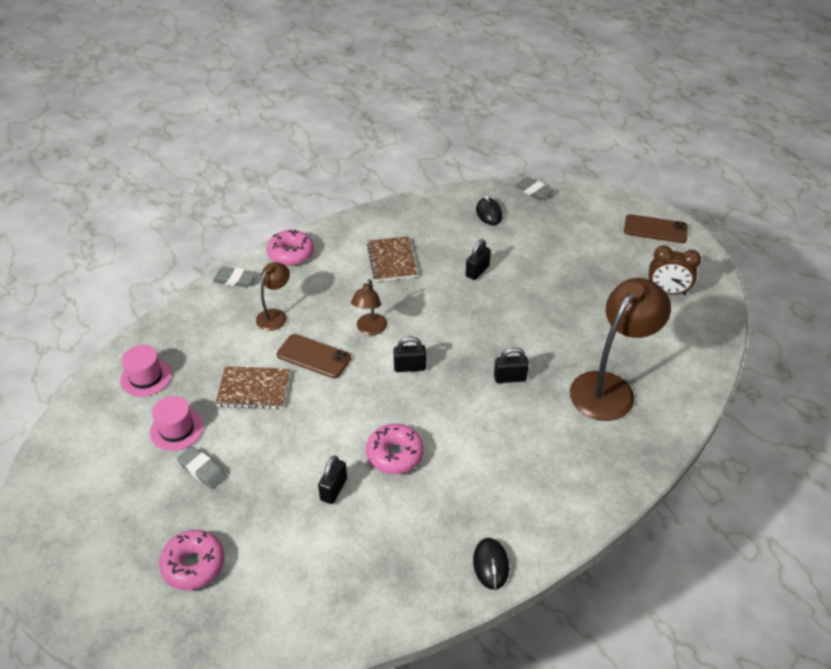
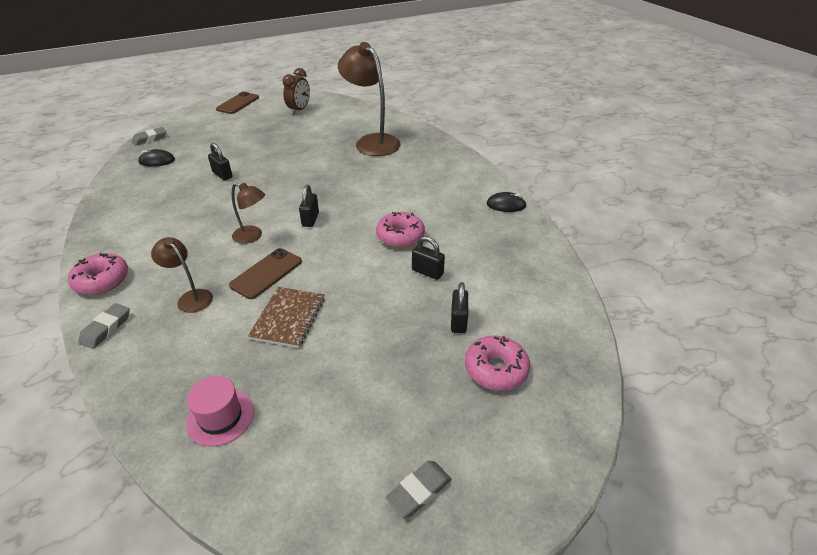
camera: 80 degrees left, 5 degrees down
(176, 429) = (318, 384): pink hat -> none
(202, 470) = (382, 361): grey eraser -> grey eraser (419, 491)
(392, 260) = (171, 216): brown notebook -> none
(510, 378) = (345, 176): black padlock -> black padlock (458, 321)

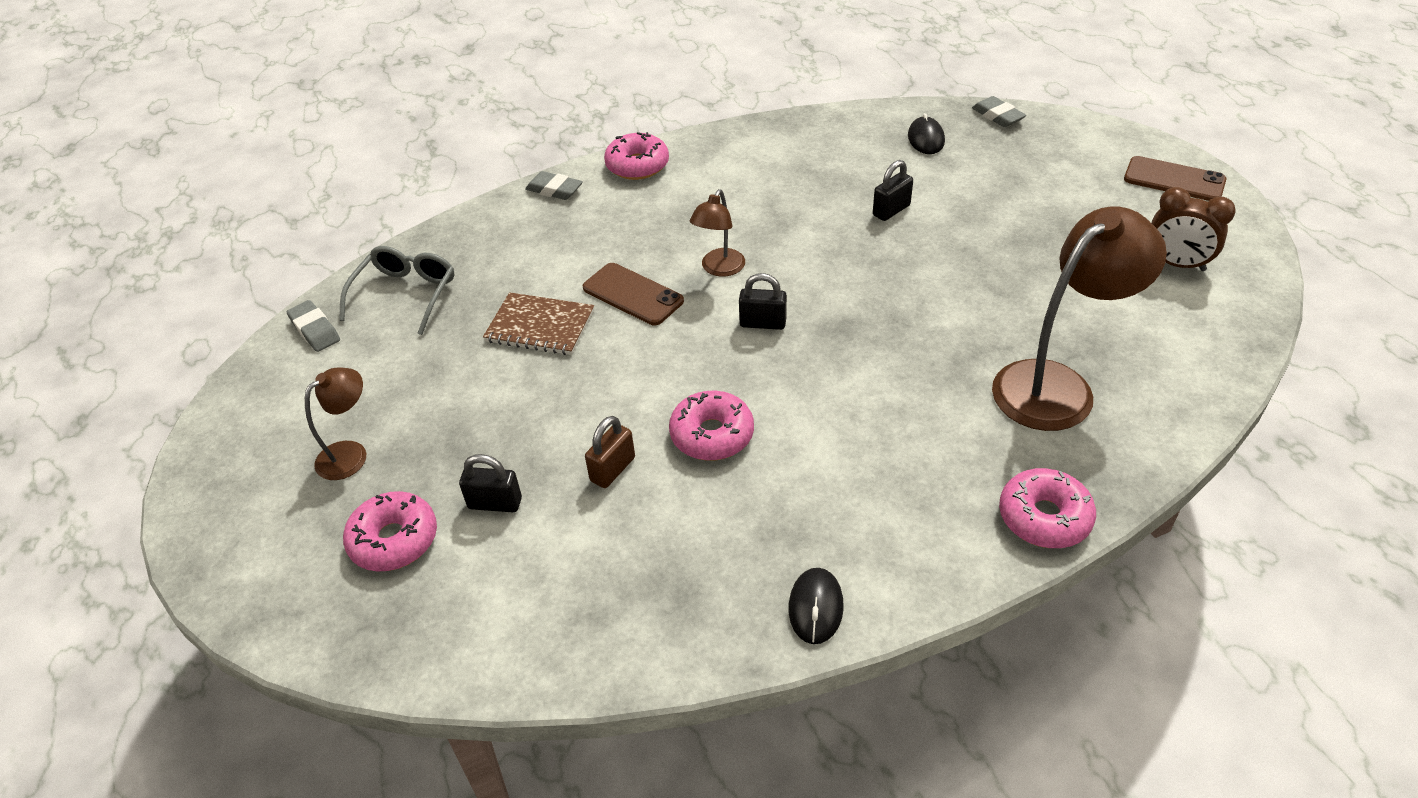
camera: 95 degrees right, 5 degrees up
(191, 297) = (595, 238): brown lamp -> brown lamp (351, 454)
(220, 417) = (405, 295): pink hat -> grey glasses
(419, 491) = (258, 454): grey eraser -> grey eraser (315, 330)
(427, 272) = (612, 469): black padlock -> brown padlock
(448, 151) = (1044, 517): none -> pink donut

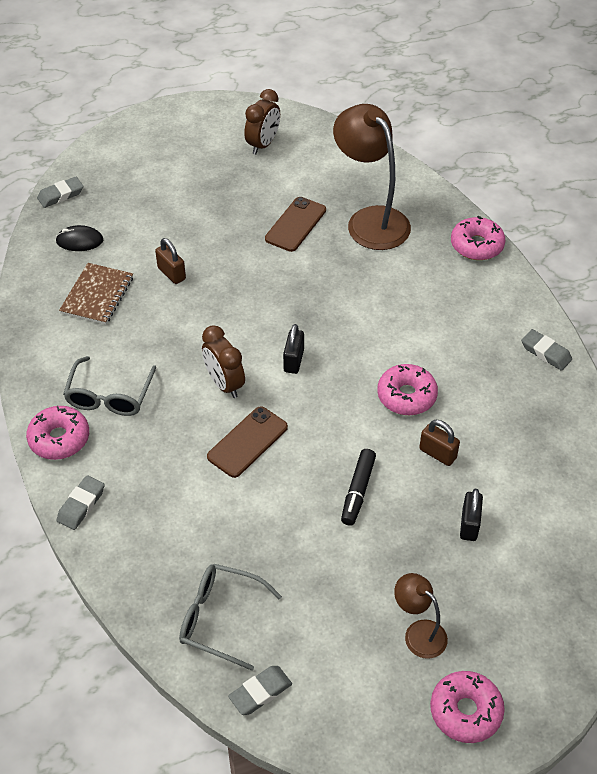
camera: 90 degrees left, 5 degrees up
(394, 540) = (504, 587): pink donut -> pink donut (465, 711)
(540, 326) = (278, 506): brown notebook -> brown notebook (97, 295)
(556, 392) = (358, 491): none -> black marker
(696, 189) = (110, 395): none -> grey glasses
(719, 269) = (224, 384): brown lamp -> brown clock
(815, 607) = (545, 352): black mouse -> grey eraser
(891, 210) = (171, 273): black padlock -> brown padlock
(1174, 180) = (172, 124): brown phone -> brown phone (295, 224)

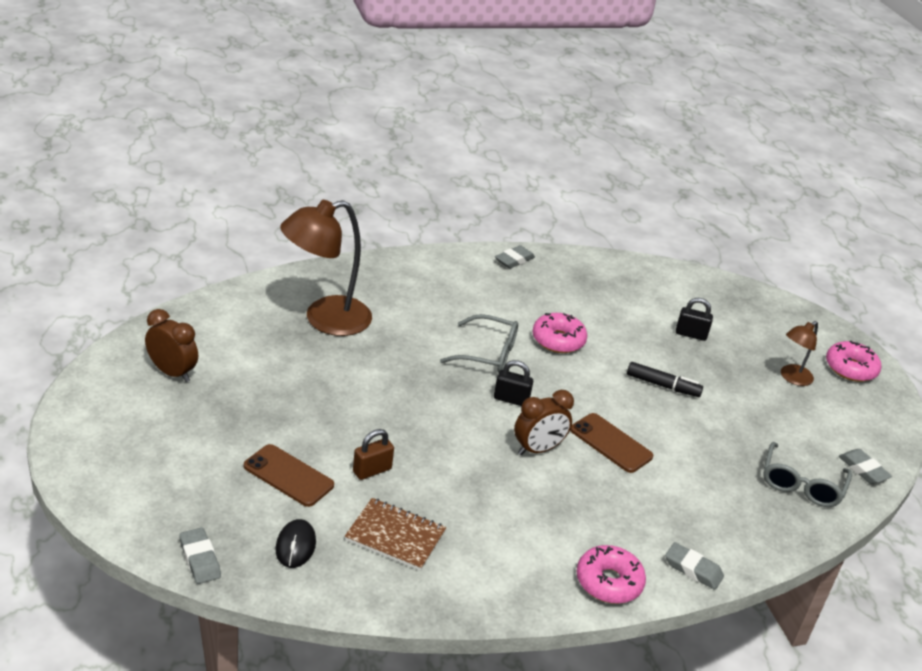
camera: 90 degrees left, 15 degrees down
(110, 395) = (549, 536): grey glasses -> grey glasses (487, 353)
(295, 224) = (317, 369): brown phone -> brown phone (288, 476)
(437, 453) = (621, 336): brown padlock -> none
(476, 245) = (378, 266): pink donut -> none

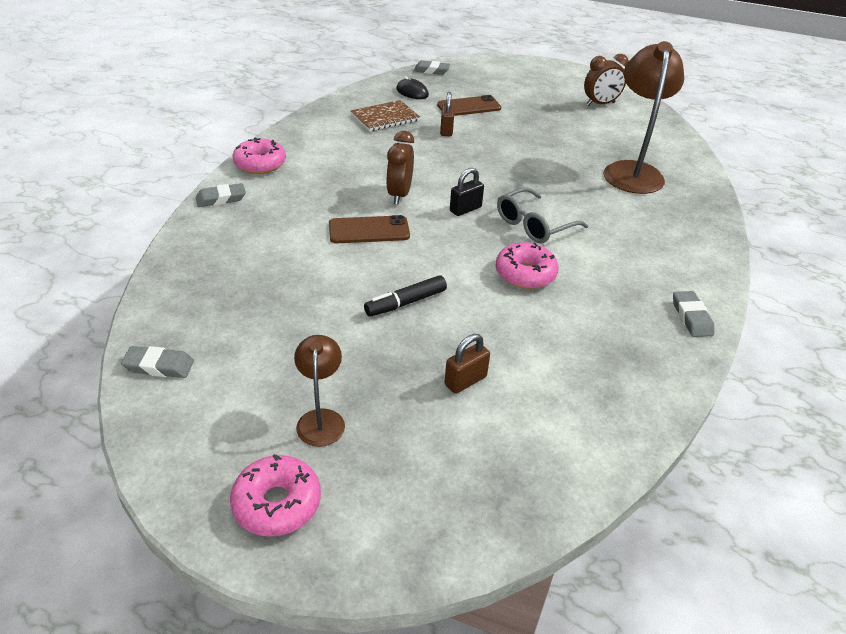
camera: 130 degrees right, 5 degrees up
(691, 334) = (465, 381): black padlock -> brown padlock
(801, 484) = (203, 307): grey glasses -> none

